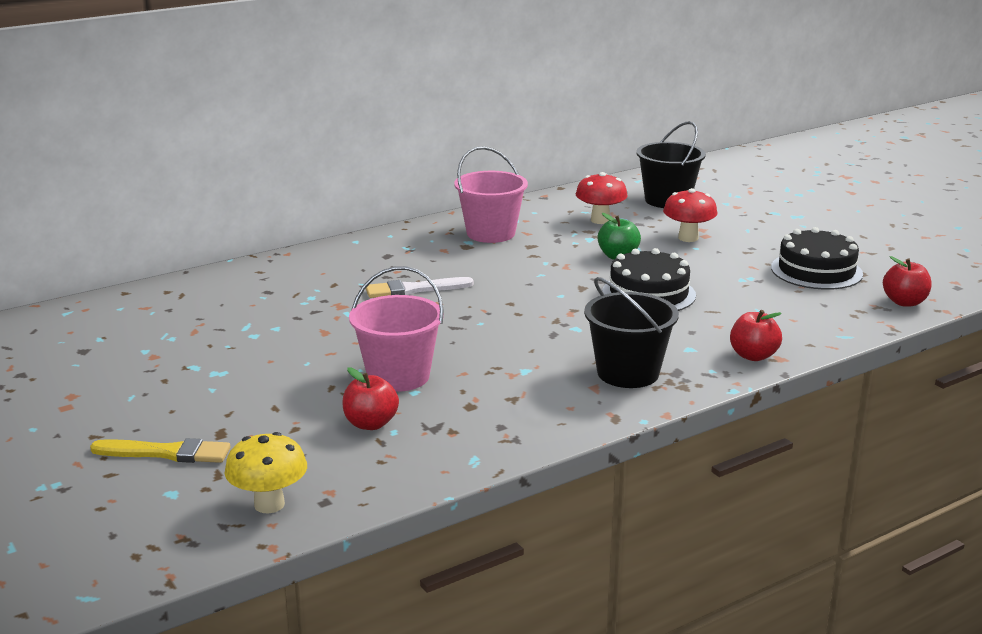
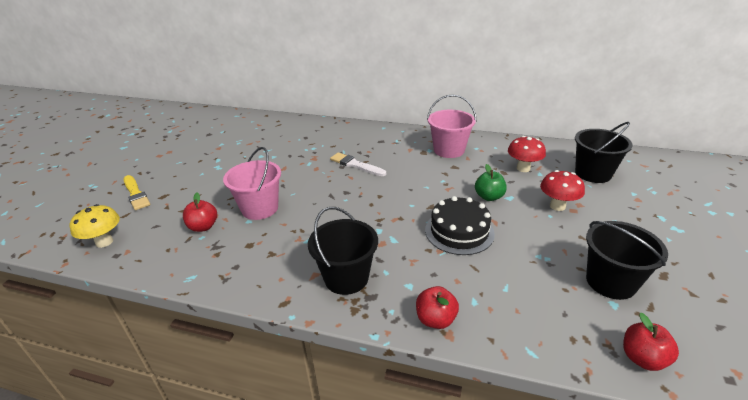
camera: 50 degrees right, 10 degrees up
(816, 271) = (610, 282): black cake -> black bucket

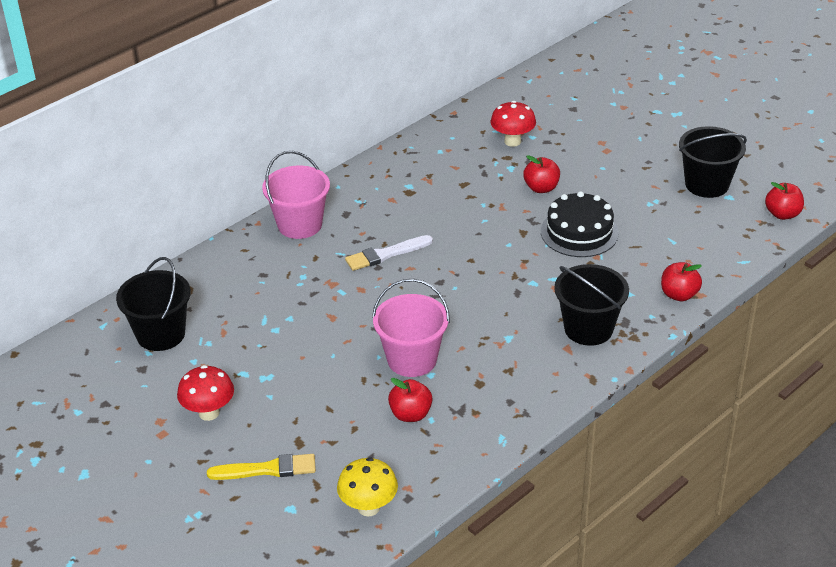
camera: 60 degrees left, 5 degrees up
(449, 150) = (424, 172): pink bucket -> pink bucket (300, 225)
(489, 197) = (541, 188): green apple -> red apple
(557, 206) = (593, 156): red mushroom -> red mushroom (209, 413)
(593, 173) = (562, 106): black bucket -> black bucket (161, 334)

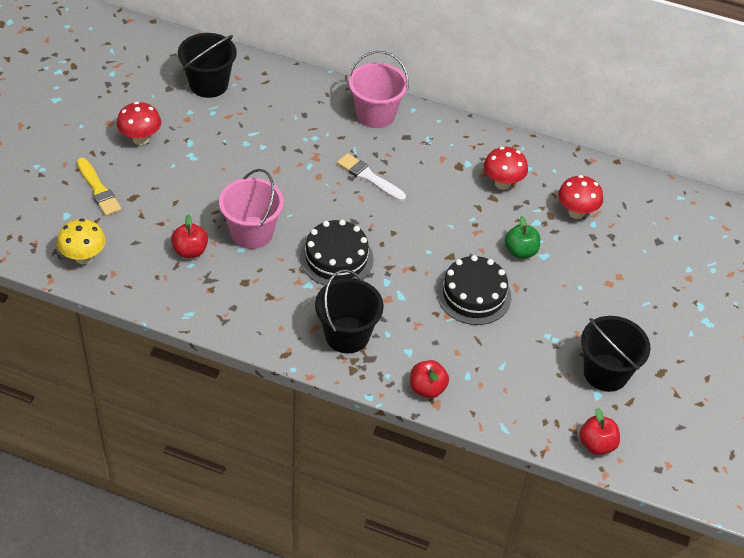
camera: 60 degrees right, 10 degrees up
(449, 172) = (502, 183): none -> red mushroom
(483, 308) = (336, 258): none -> black cake
(541, 188) = (520, 251): red apple -> green apple

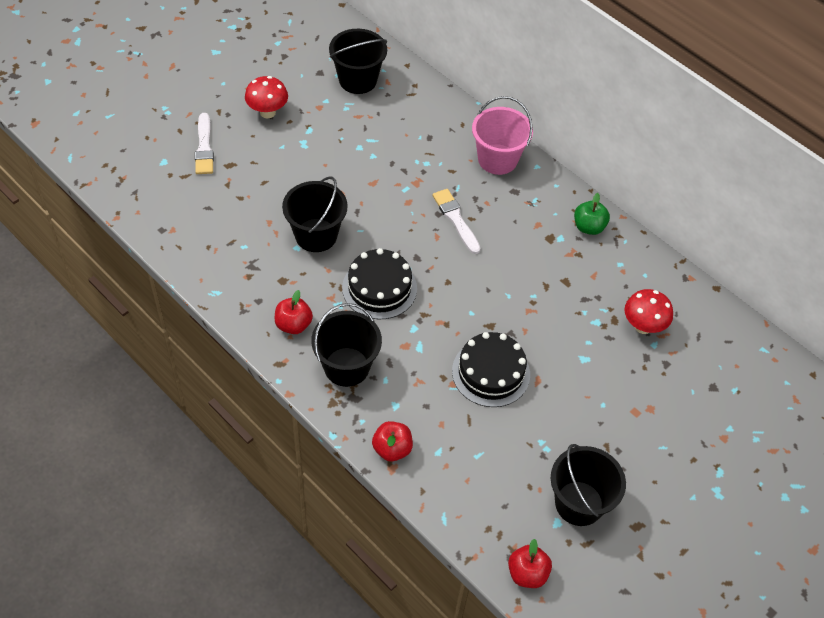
camera: 25 degrees right, 5 degrees up
(84, 257) = (156, 206): yellow mushroom -> none
(98, 189) = (204, 147): yellow brush -> white brush
(190, 251) = (251, 233): red apple -> red apple (293, 325)
(252, 233) = (316, 235): pink bucket -> black bucket
(502, 183) = (584, 270): red mushroom -> none
(520, 251) = (562, 346): green apple -> green apple (588, 227)

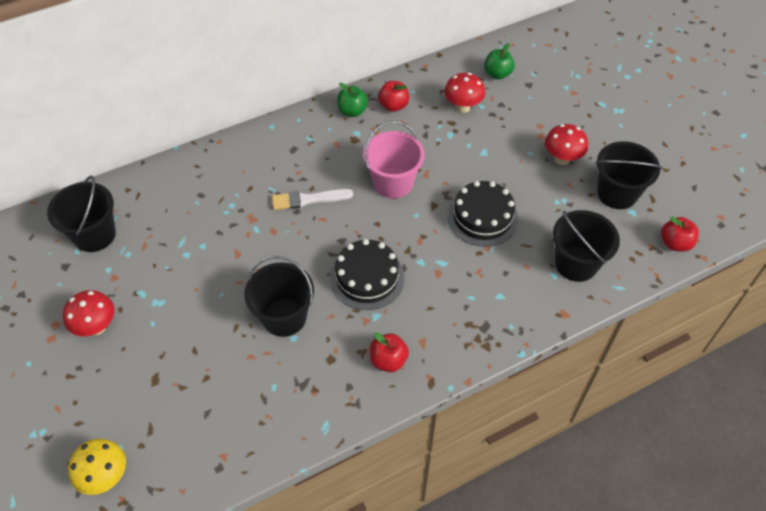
camera: 70 degrees left, 0 degrees up
(139, 162) = (106, 476): none -> yellow mushroom
(204, 147) = (117, 401): white brush -> none
(346, 367) = (449, 325): black bucket -> black bucket (576, 263)
(392, 449) = (545, 309): red apple -> red apple (393, 106)
(497, 159) = (251, 151): pink bucket -> pink bucket (393, 183)
(607, 438) = (562, 159): none -> red mushroom
(714, 352) = (497, 74): none -> green apple

